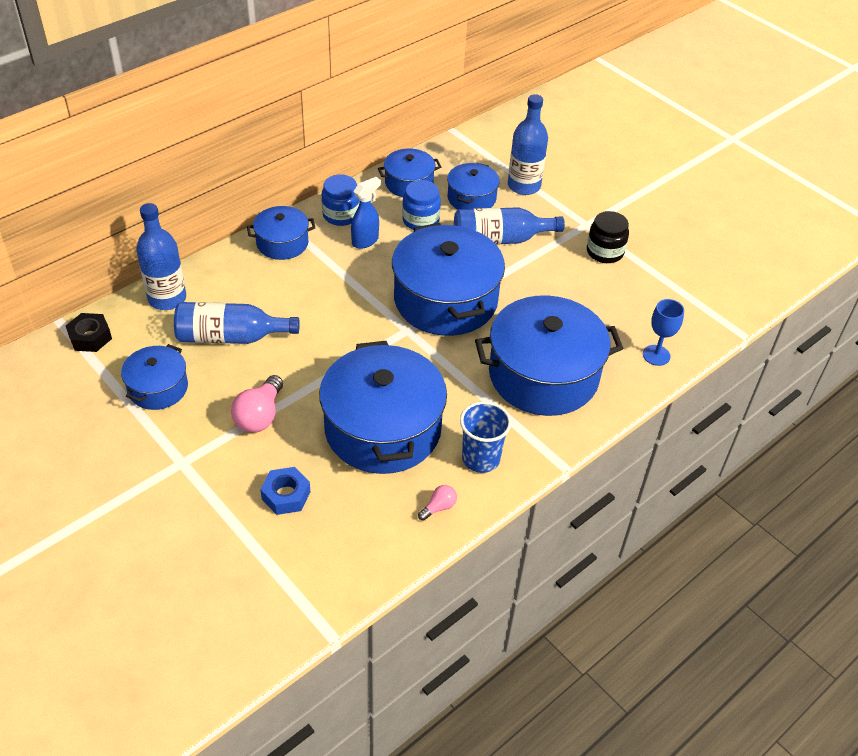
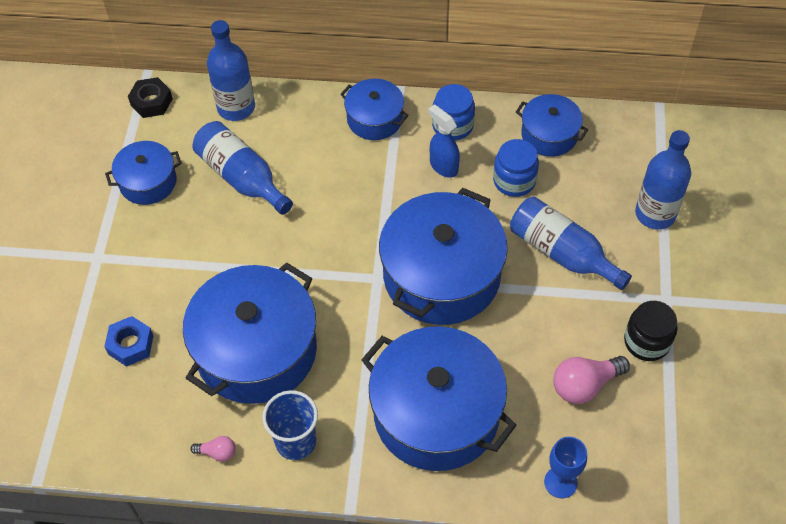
camera: 50 degrees right, 10 degrees up
(260, 415) = (186, 263): pink light bulb -> pink light bulb (585, 385)
(365, 241) = (443, 166): blue spray bottle -> blue spray bottle turned 135 degrees counterclockwise
(471, 198) = (588, 191): blue pot -> none

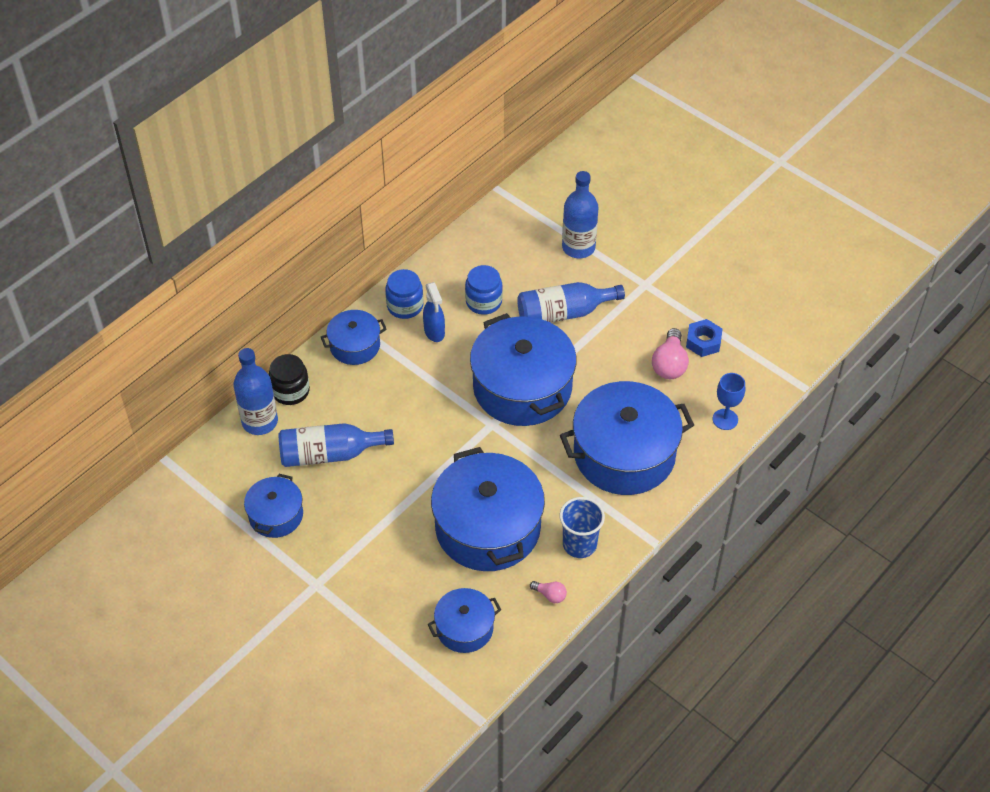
camera: 55 degrees left, 5 degrees down
(130, 345) = (415, 602): blue nut -> blue nut (703, 342)
(151, 102) = (199, 472): black nut -> none
(217, 453) = (550, 595): pink light bulb -> pink light bulb turned 75 degrees clockwise
(443, 166) = (434, 332): blue spray bottle -> blue spray bottle turned 105 degrees counterclockwise
(549, 135) = (464, 260): blue pot -> blue pot (464, 628)
(647, 341) = (666, 313): black jar -> black jar (290, 391)

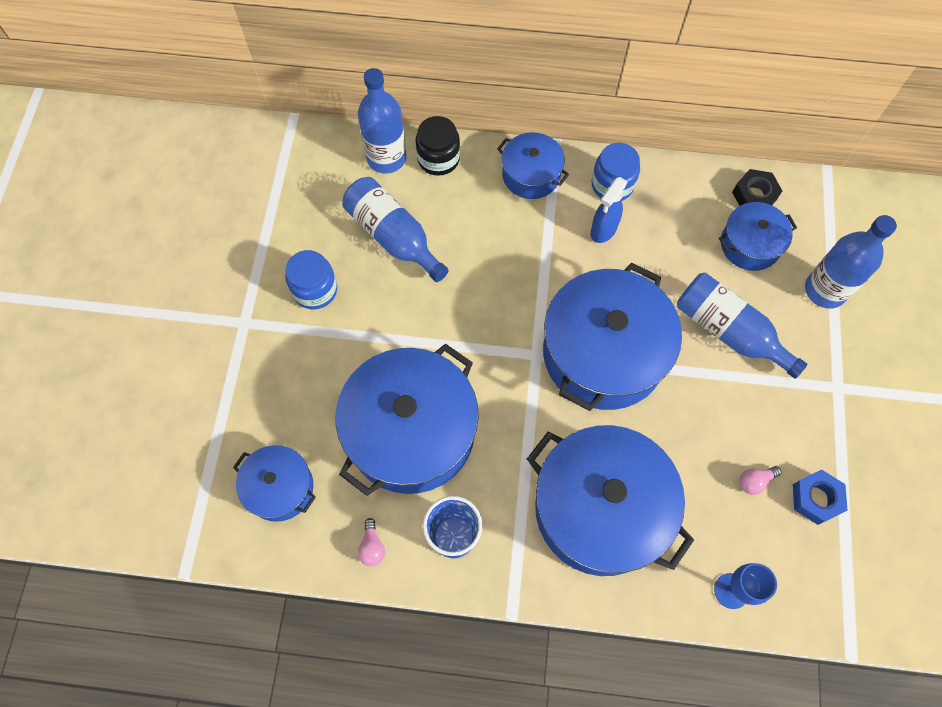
camera: 55 degrees right, 15 degrees up
(276, 515) = (296, 239): blue pot -> blue pot (750, 245)
(482, 238) = (754, 195): none -> black nut
(483, 302) = (677, 249): blue jar -> blue jar (315, 290)
(669, 364) = (755, 481): pink light bulb -> pink light bulb, size x0.54

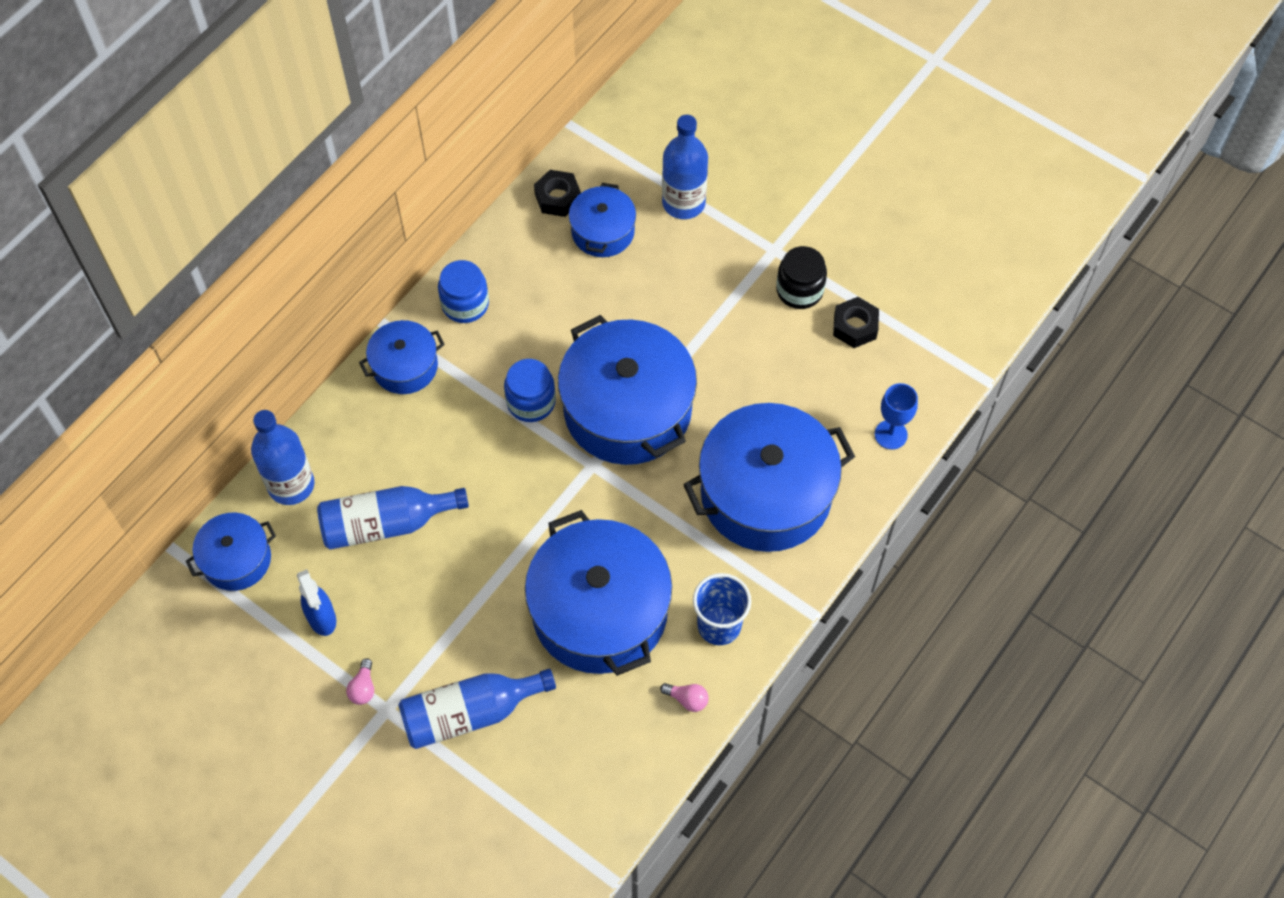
camera: 60 degrees left, 5 degrees down
(280, 488) = (582, 754): blue pot -> blue pot (236, 559)
(315, 290) = (395, 625): blue jar -> blue jar (531, 402)
(438, 159) = (327, 438): black jar -> black jar (799, 290)
(603, 230) = (507, 339): blue spray bottle -> blue spray bottle (322, 618)
(728, 331) = (672, 299): blue bottle -> blue bottle (470, 713)
(755, 481) = (814, 362): pink light bulb -> pink light bulb (363, 688)
(815, 498) = (855, 326): blue nut -> black nut

